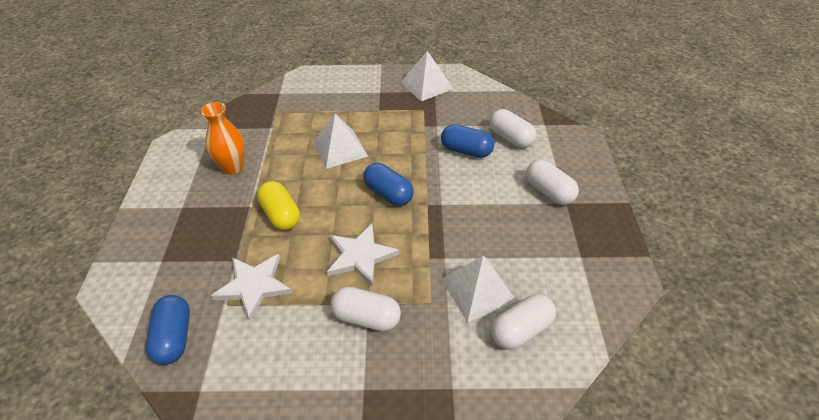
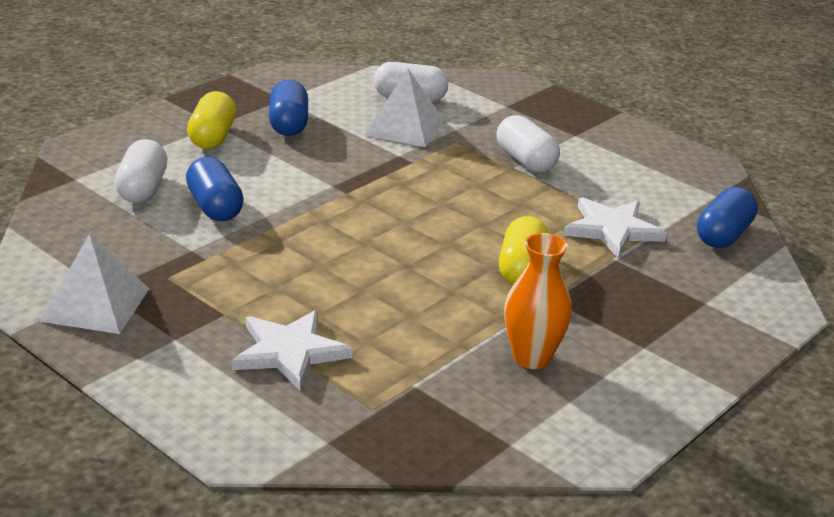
camera: 140 degrees left, 15 degrees down
(340, 149) = (357, 296): white pyramid -> none
(360, 256) = (477, 195): white star -> white star (290, 352)
(388, 194) = (373, 221): blue capsule -> blue capsule (288, 124)
(549, 192) = (212, 137): white capsule -> yellow capsule

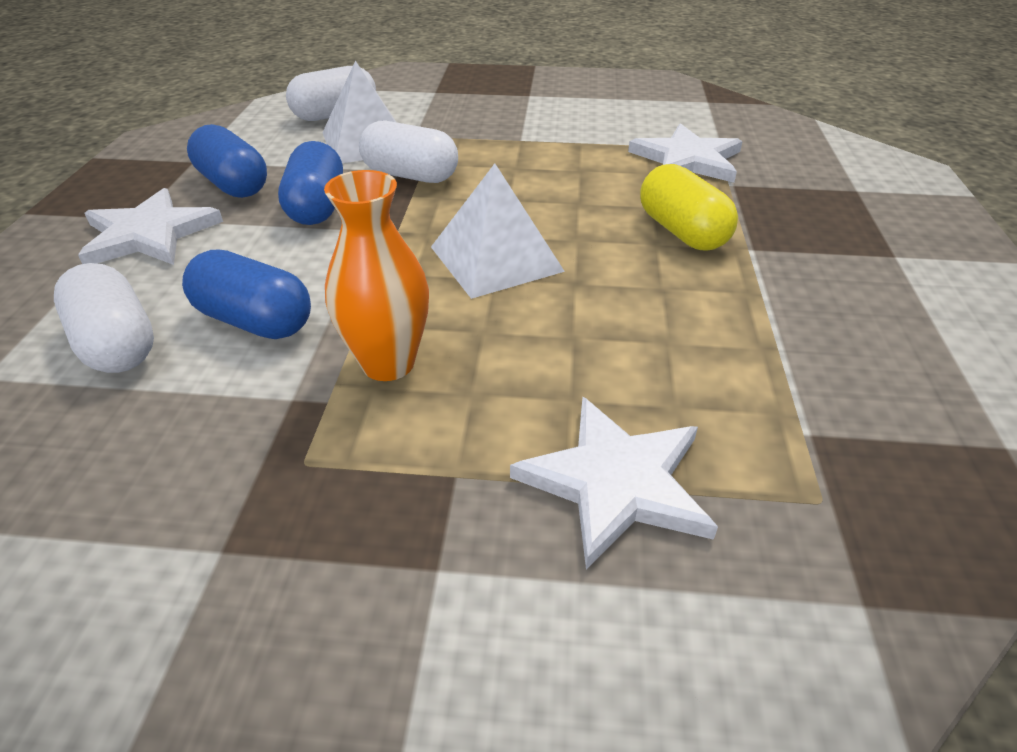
camera: 35 degrees left, 10 degrees up
(95, 304) = (233, 589): white pyramid -> white pyramid (495, 259)
(212, 137) = (149, 234): yellow capsule -> white star
(525, 161) = (523, 130): white capsule -> white capsule (410, 175)
(531, 358) = (843, 323): orange vase -> orange vase (388, 363)
(723, 235) = (767, 129): blue capsule -> blue capsule (317, 207)

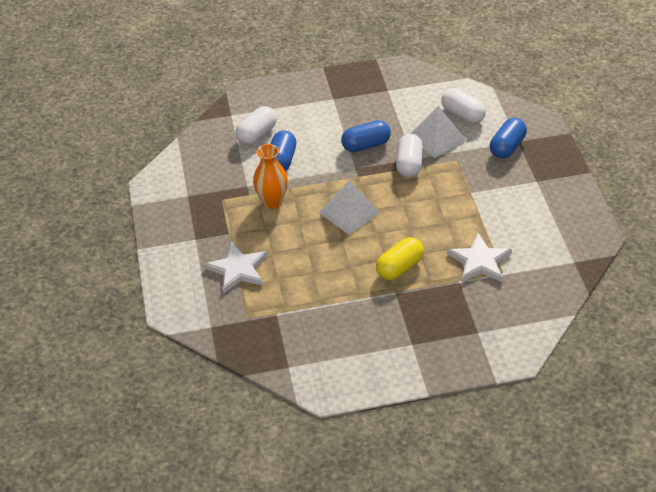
camera: 75 degrees right, 5 degrees up
(149, 234) = (323, 108): white star -> none
(233, 184) = (372, 112): blue capsule -> blue capsule (507, 147)

